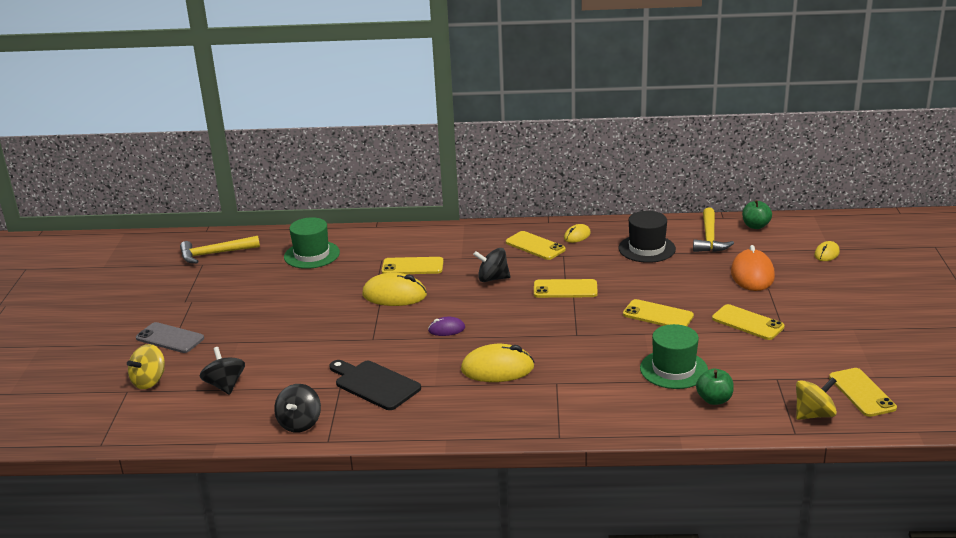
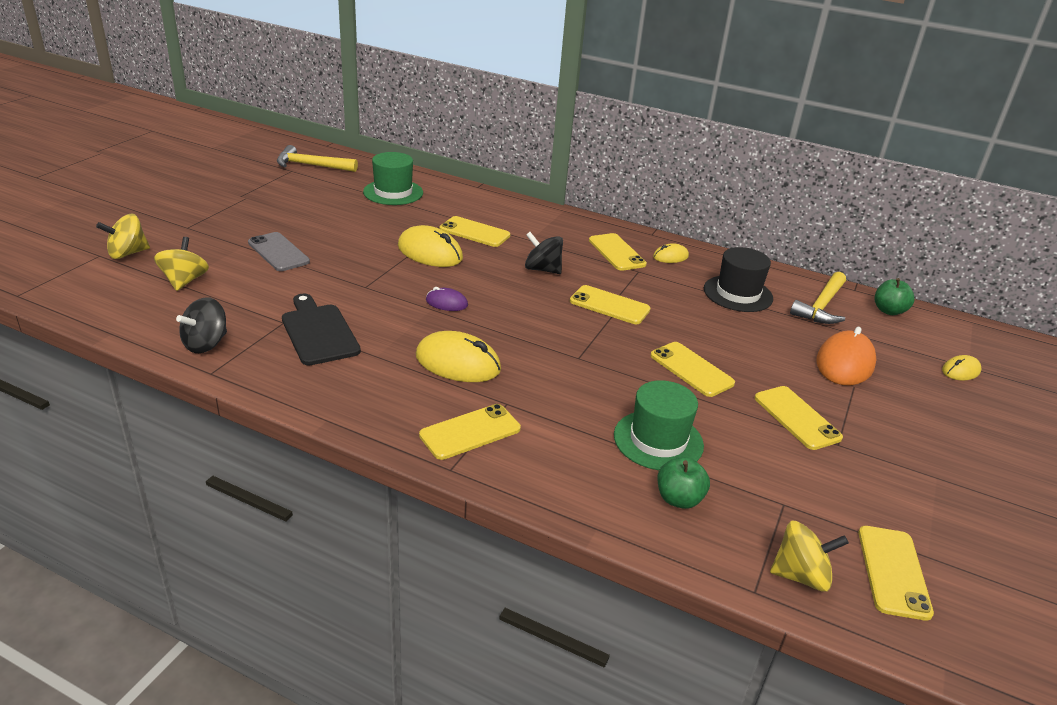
camera: 20 degrees right, 5 degrees up
(170, 338) = (190, 222): grey phone -> grey phone (278, 252)
(225, 385) = (184, 281): black spinning top -> yellow spinning top
(550, 410) = (470, 432): none -> yellow phone

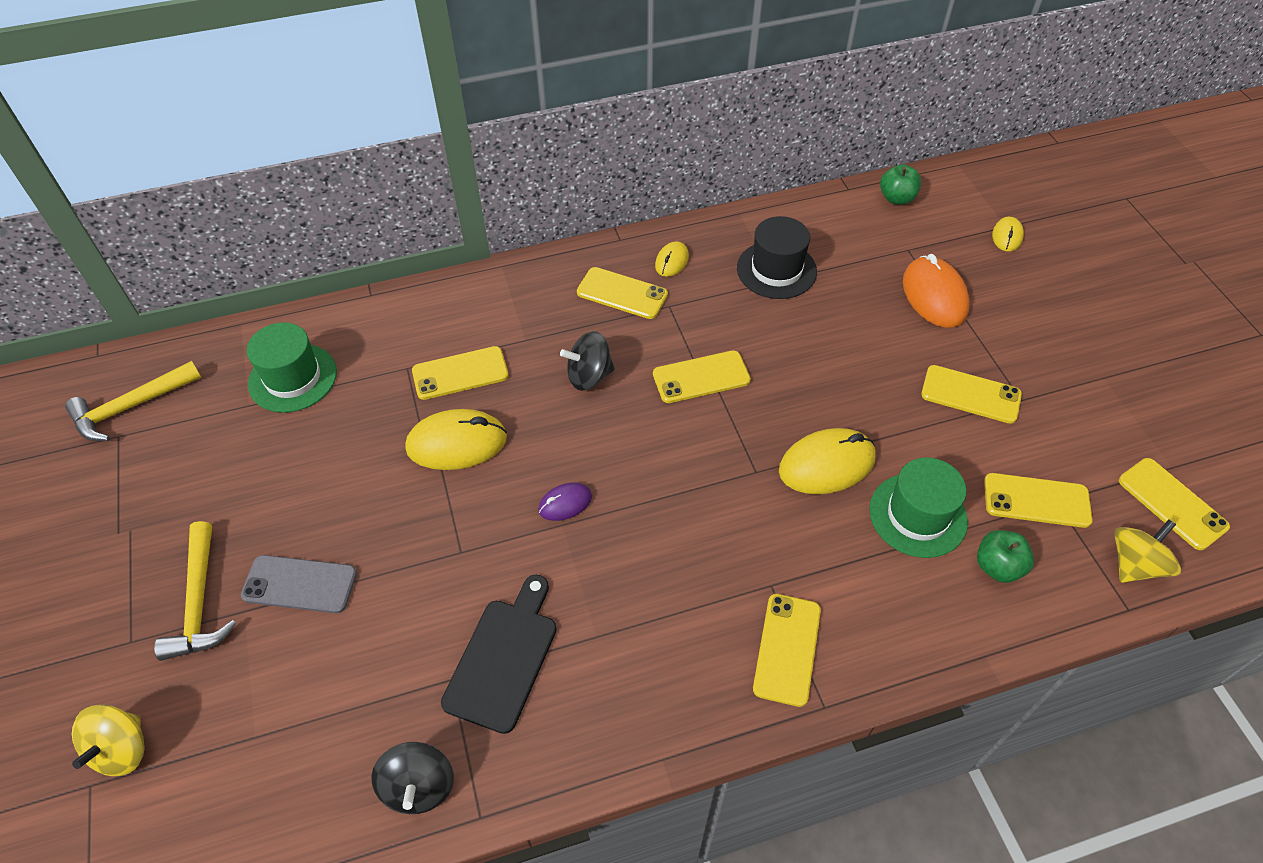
camera: 40 degrees left, 20 degrees up
(184, 281) = (259, 725): yellow spinning top -> none
(319, 332) = (504, 658): black cutting board -> black cutting board turned 90 degrees clockwise
(458, 363) = (675, 575): yellow mouse -> yellow mouse (827, 465)
(691, 369) = (849, 405): yellow phone -> yellow phone (1036, 500)
(821, 306) = (849, 233): yellow hammer -> yellow hammer (199, 602)

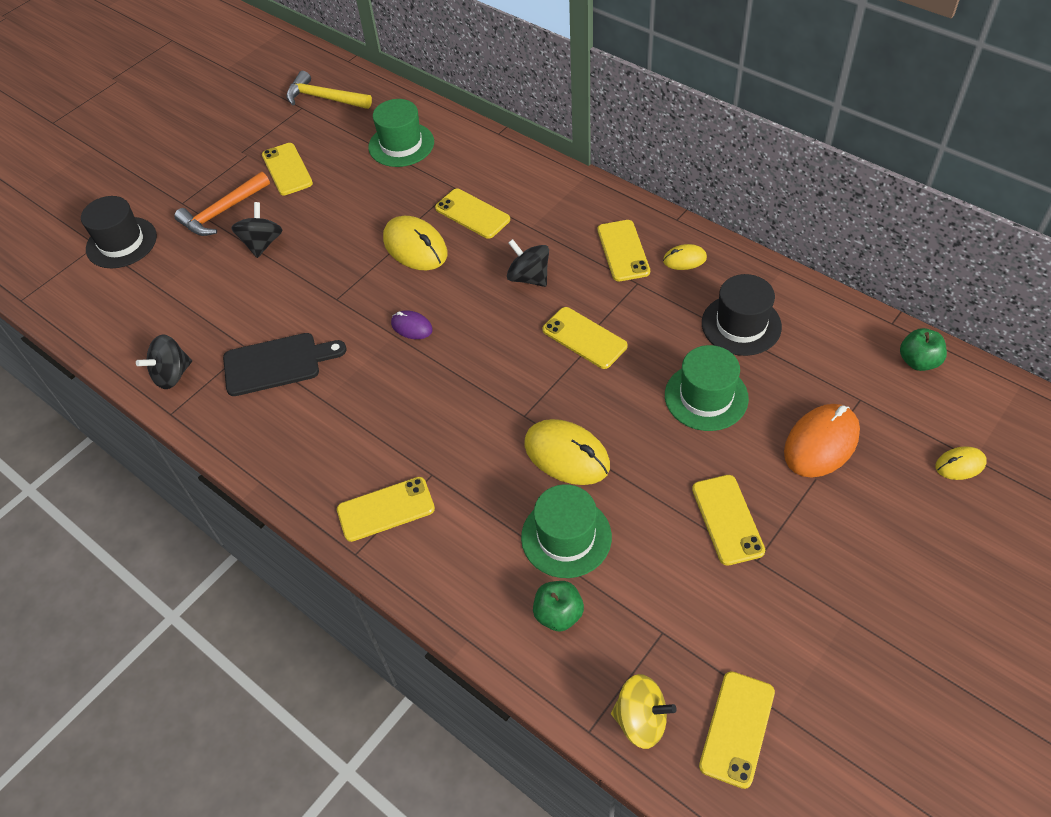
camera: 60 degrees right, 0 degrees up
(122, 749) = (121, 242): yellow spinning top -> black hat
(199, 602) = (222, 212): yellow hammer -> orange hammer
(300, 584) = (262, 243): grey phone -> black spinning top
(835, 335) = (706, 397): none -> green hat
(1036, 500) = (650, 616): yellow phone -> yellow phone (287, 169)

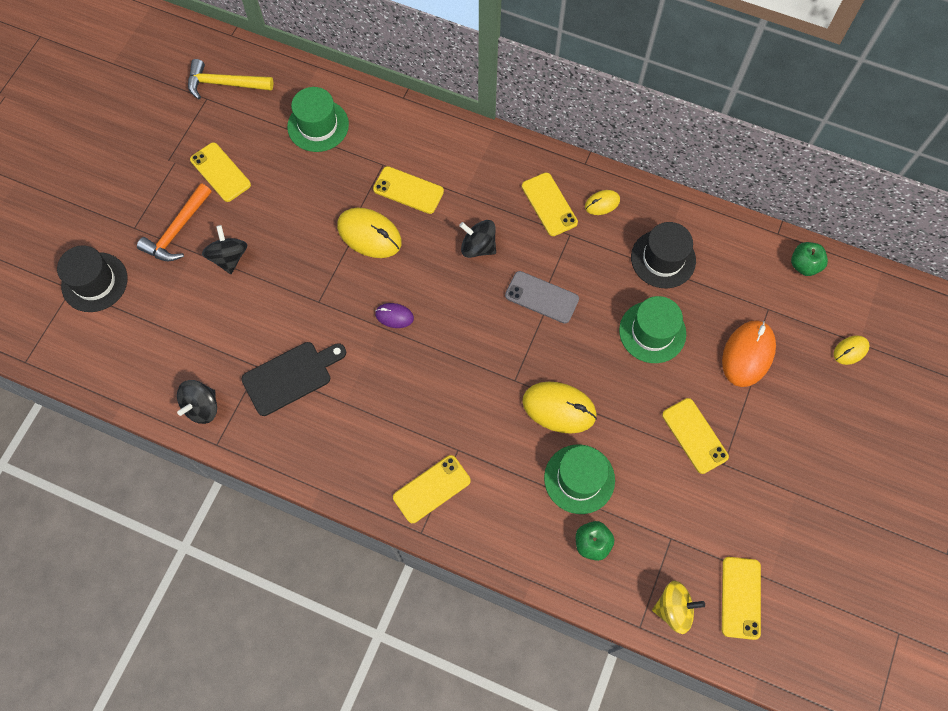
camera: 20 degrees left, 15 degrees up
(584, 338) = (541, 297): yellow phone -> grey phone

